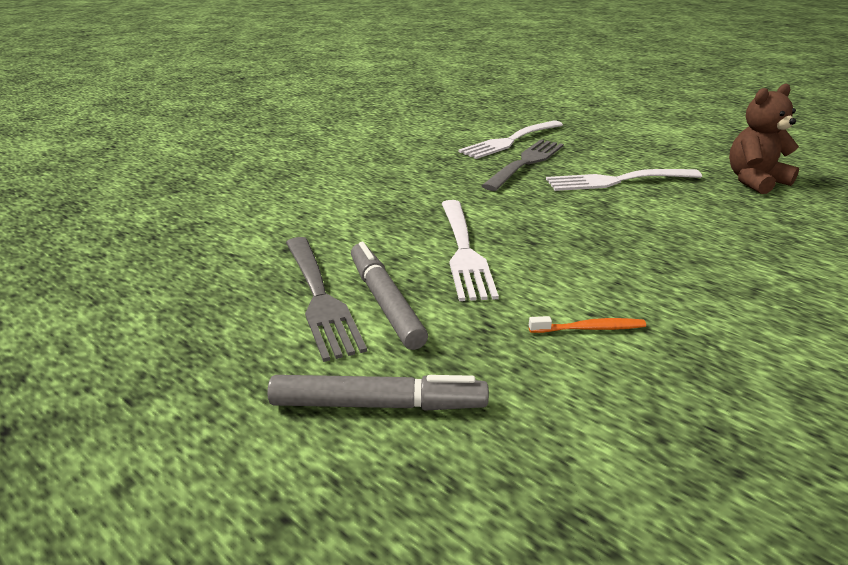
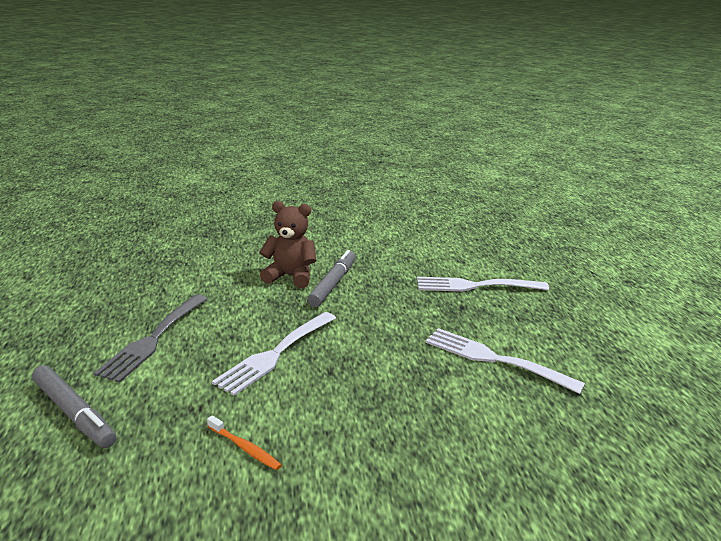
camera: 40 degrees right, 5 degrees down
(385, 302) = (177, 360): grey marker -> grey marker (333, 284)
(526, 163) = (450, 310): grey fork -> none
(754, 181) = (634, 425): brown teddy bear -> brown teddy bear (290, 276)

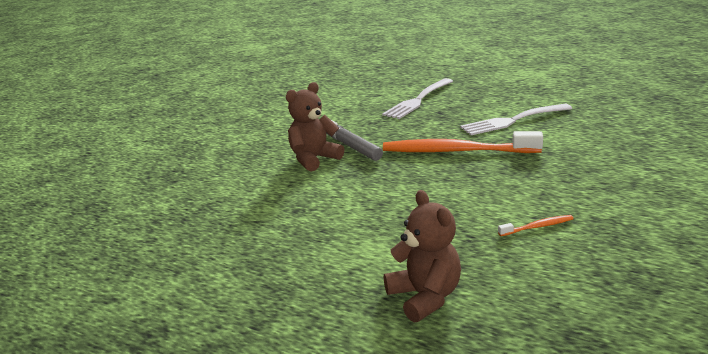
camera: 50 degrees left, 0 degrees up
(74, 413) = (425, 297): grey marker -> brown teddy bear
(153, 339) = (343, 240): grey fork -> none
(275, 354) = (427, 190): white fork -> none
(377, 345) = (456, 151): none -> orange toothbrush

